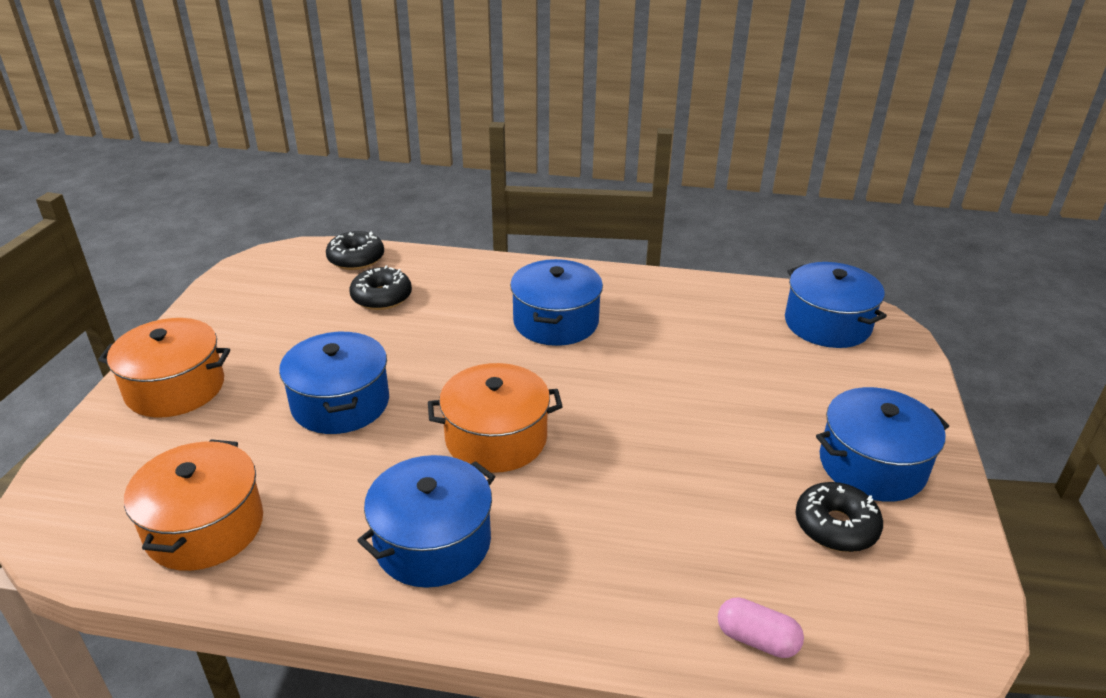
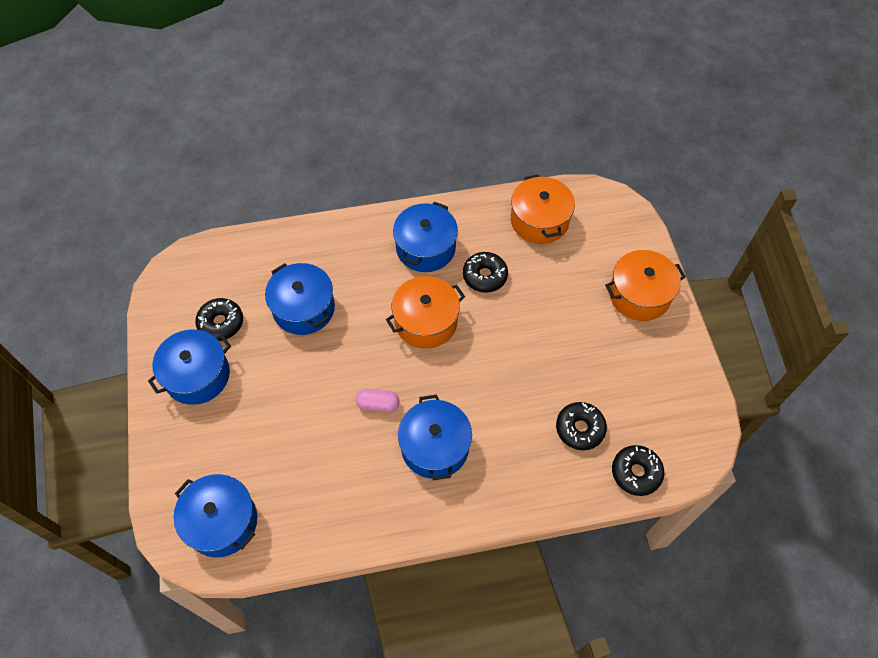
camera: 160 degrees right, 25 degrees up
(340, 403) = (533, 317): blue pot -> blue pot (303, 308)
(366, 471) = (484, 276): none -> black donut
(757, 639) = (259, 249): pink capsule -> pink capsule (378, 404)

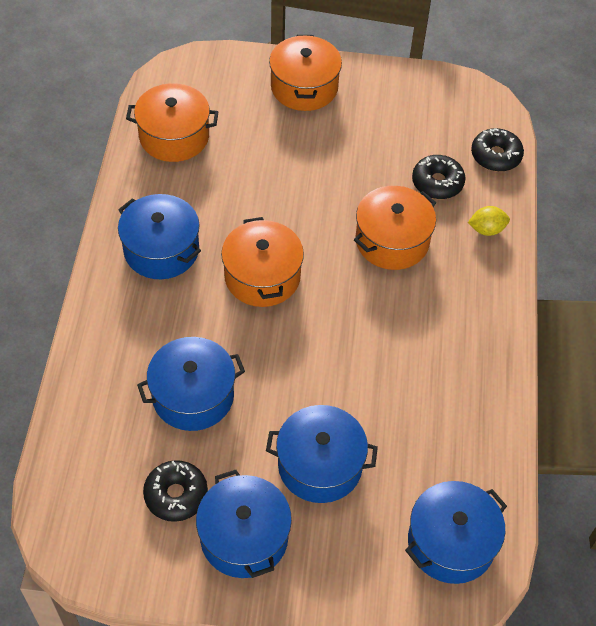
camera: 75 degrees left, 5 degrees down
(378, 404) = (351, 349): pink capsule -> none
(435, 446) = (419, 309): blue pot -> blue pot (320, 465)
(484, 276) = (225, 206): black donut -> none
(499, 407) = (392, 241): none -> orange pot
(543, 483) = (486, 229): none -> yellow lemon

